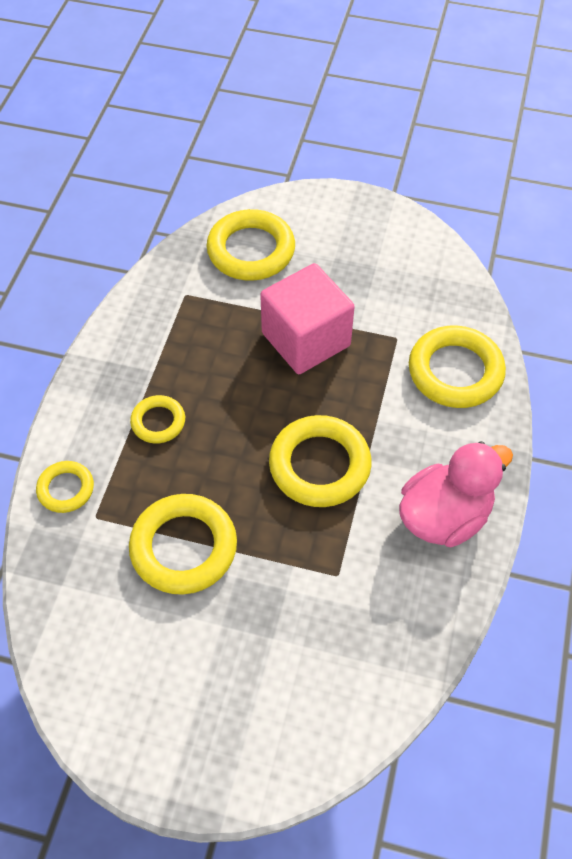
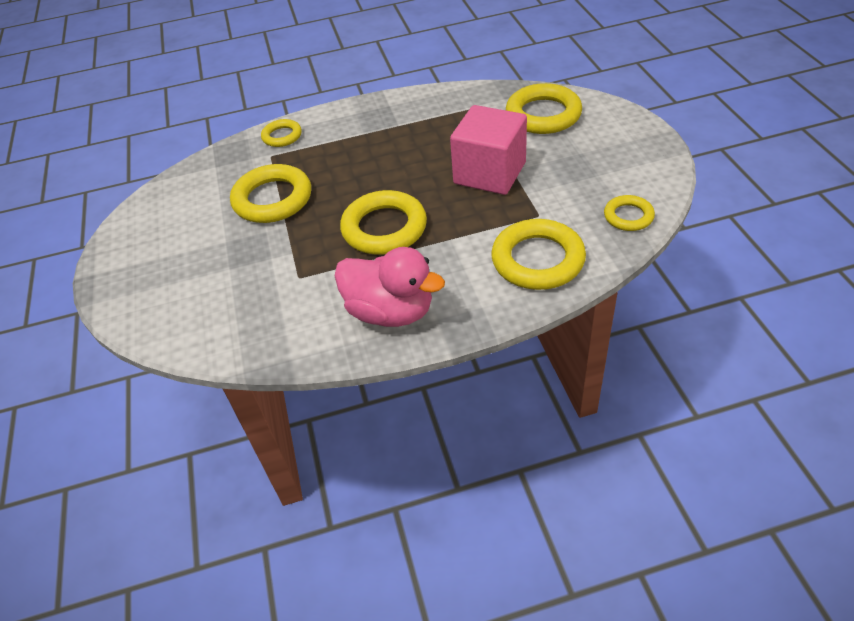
camera: 65 degrees right, 10 degrees down
(158, 422) = (360, 145): yellow ring -> yellow ring (628, 216)

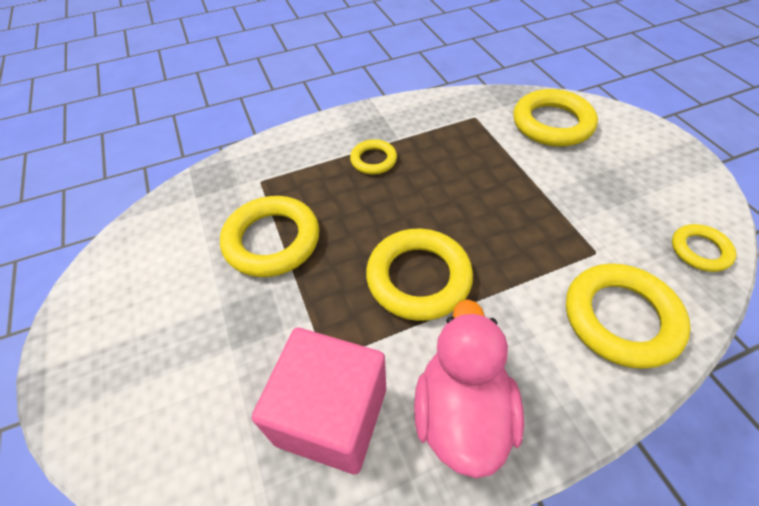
camera: 10 degrees left, 5 degrees up
(282, 136) = (269, 155): yellow ring -> yellow ring (373, 160)
(390, 312) = (461, 413): pink duck -> pink duck turned 105 degrees counterclockwise
(489, 173) = (520, 197): pink cube -> pink cube (332, 415)

